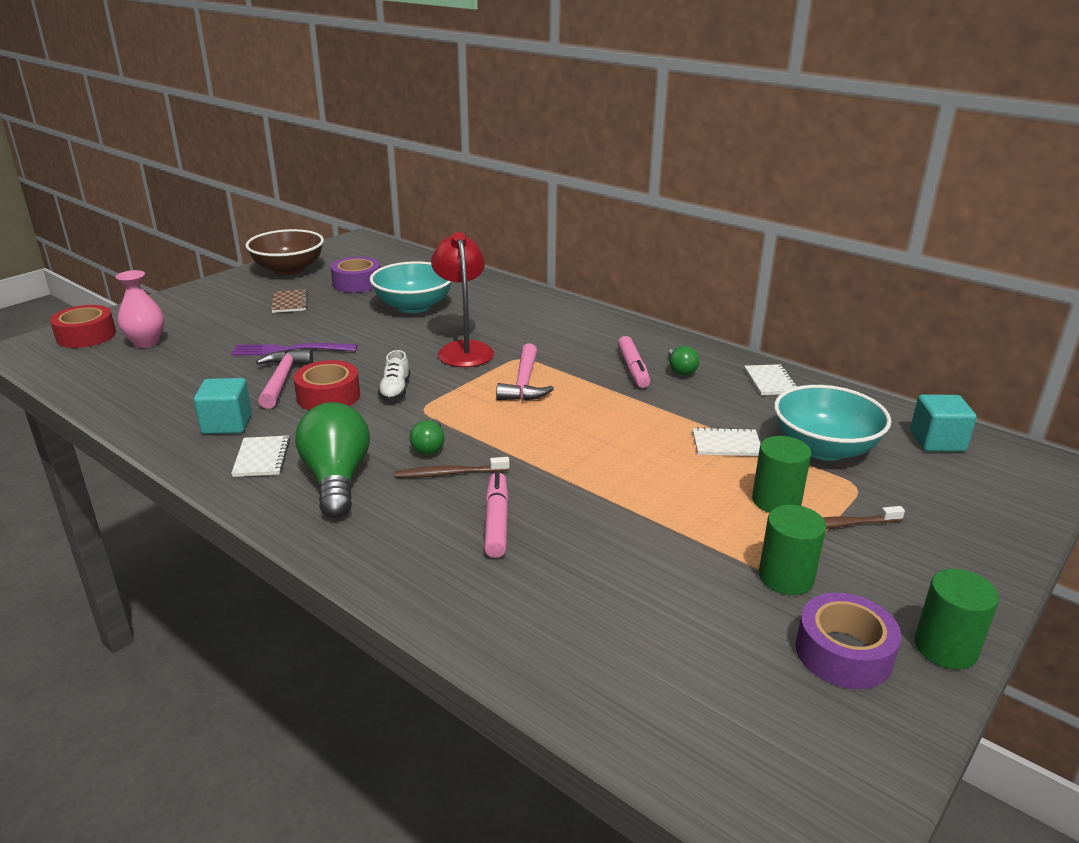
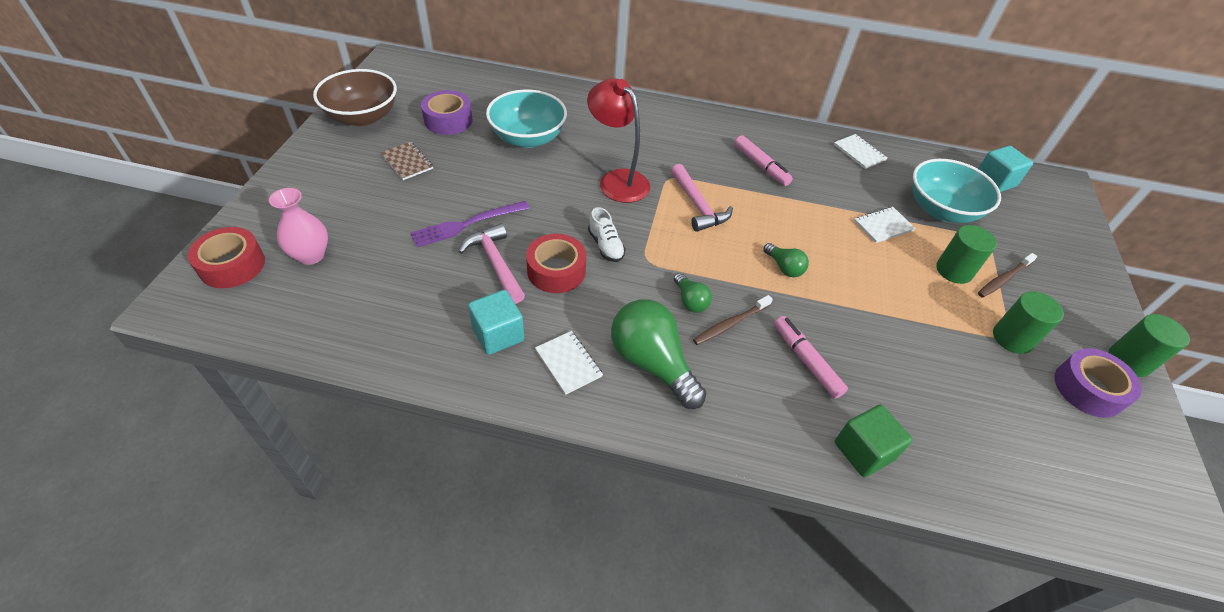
camera: 30 degrees left, 20 degrees up
(472, 607) = (863, 451): none -> green cube
(680, 370) = (793, 157): green light bulb -> green light bulb (784, 267)

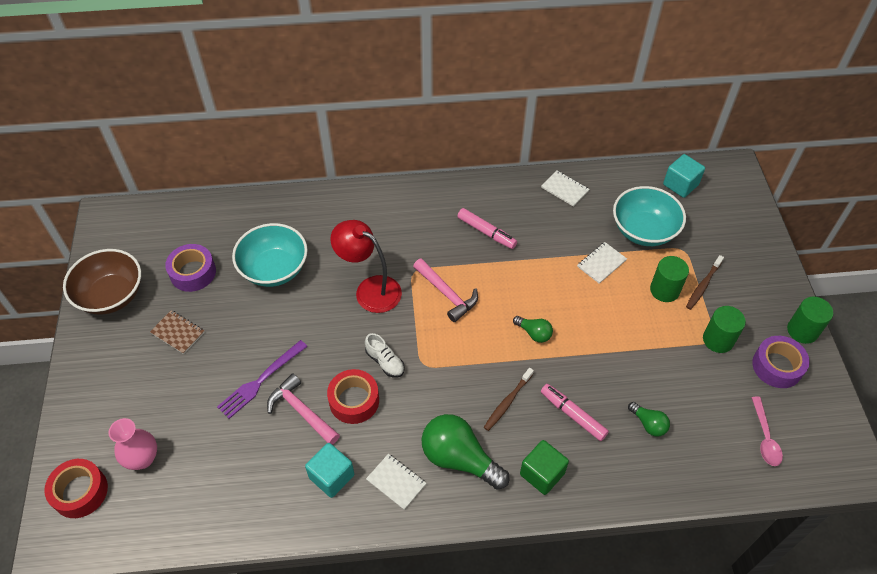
camera: 15 degrees left, 5 degrees up
(690, 301) = (470, 391): green light bulb -> green light bulb (648, 424)
(863, 451) = (631, 476): green cube -> green cube (542, 474)
(1059, 465) = (765, 437): none -> pink spoon

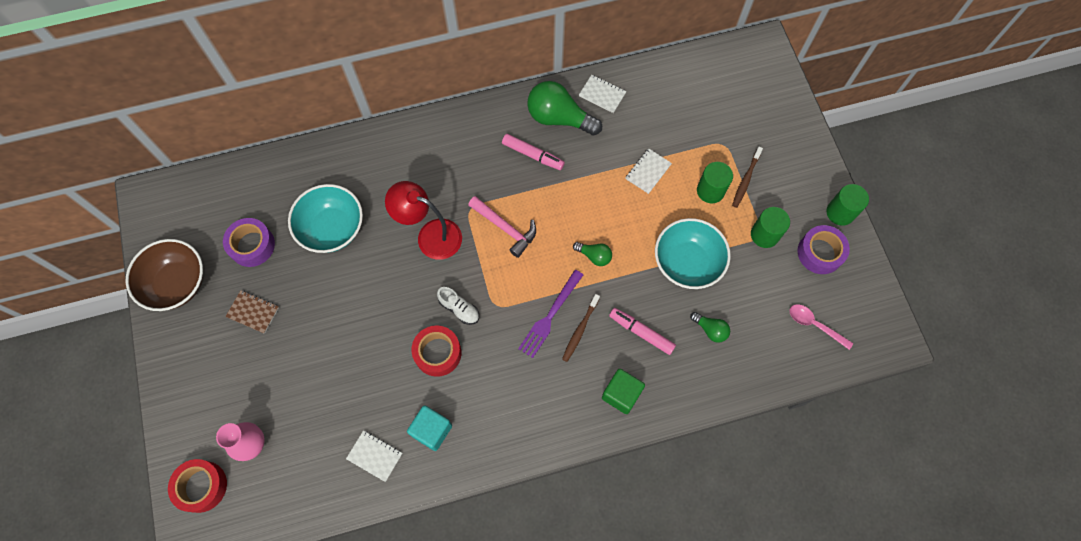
camera: 10 degrees left, 15 degrees up
(260, 381) = (345, 348): purple fork -> purple fork (550, 316)
(302, 411) = (391, 372): pink hammer -> none
(396, 482) = (491, 425): white notebook -> white notebook (375, 456)
(459, 459) = (545, 393): green light bulb -> green light bulb (559, 118)
(643, 230) = (684, 129): turquoise bowl -> turquoise bowl (687, 263)
(680, 185) = (714, 72): turquoise cube -> none
(765, 437) = (814, 325): pink spoon -> pink spoon turned 135 degrees clockwise

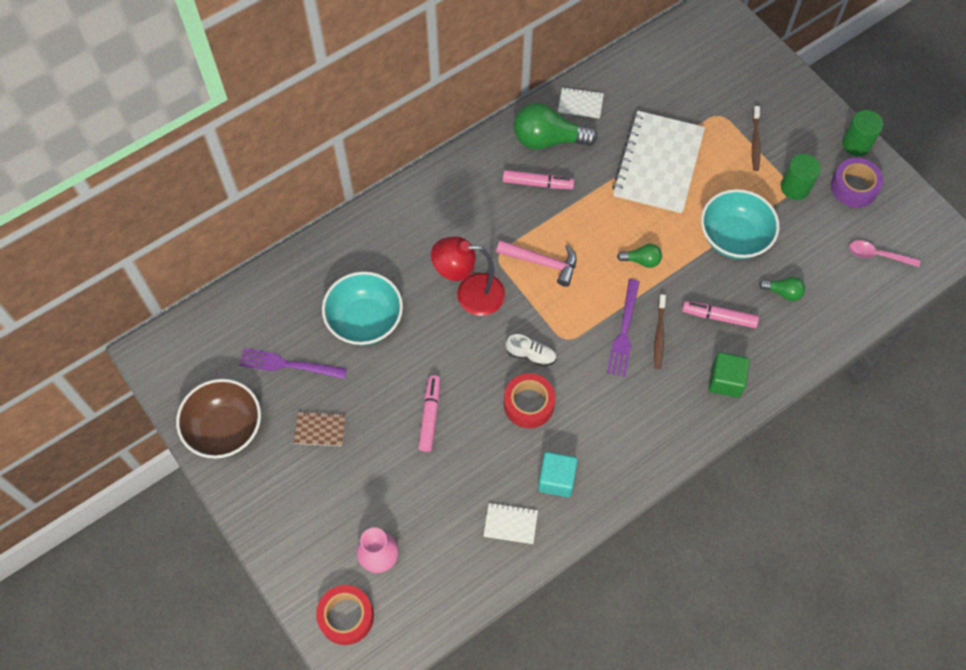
camera: 20 degrees left, 5 degrees down
(252, 245) = (288, 364): purple tape -> purple fork
(349, 333) = (430, 416): none -> pink marker
(648, 171) = (658, 163): white notebook -> white notebook, size x2.35
(710, 190) = (726, 162): green cylinder -> none

